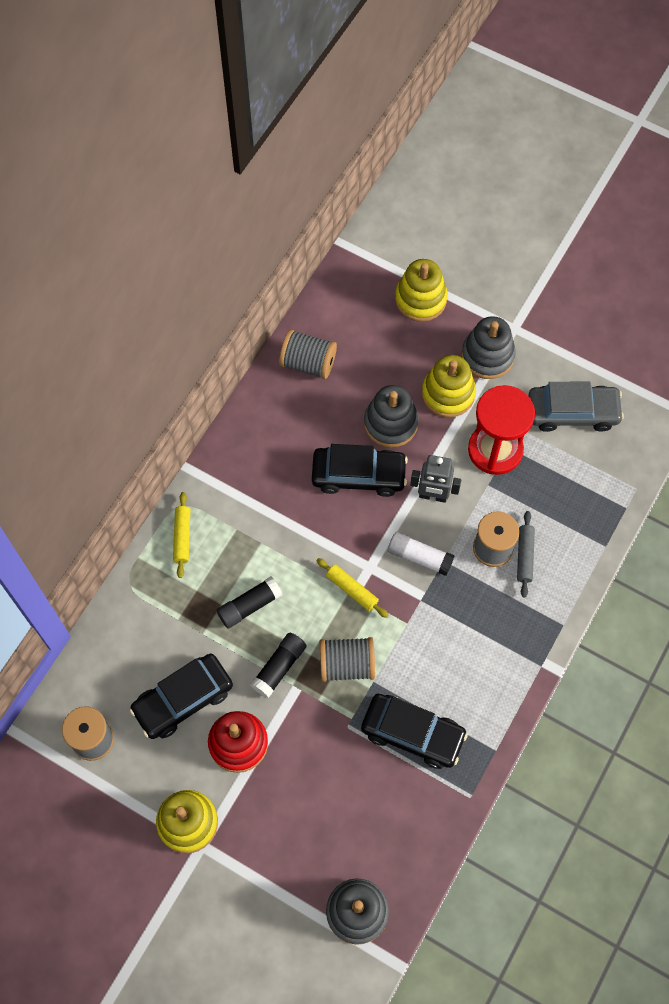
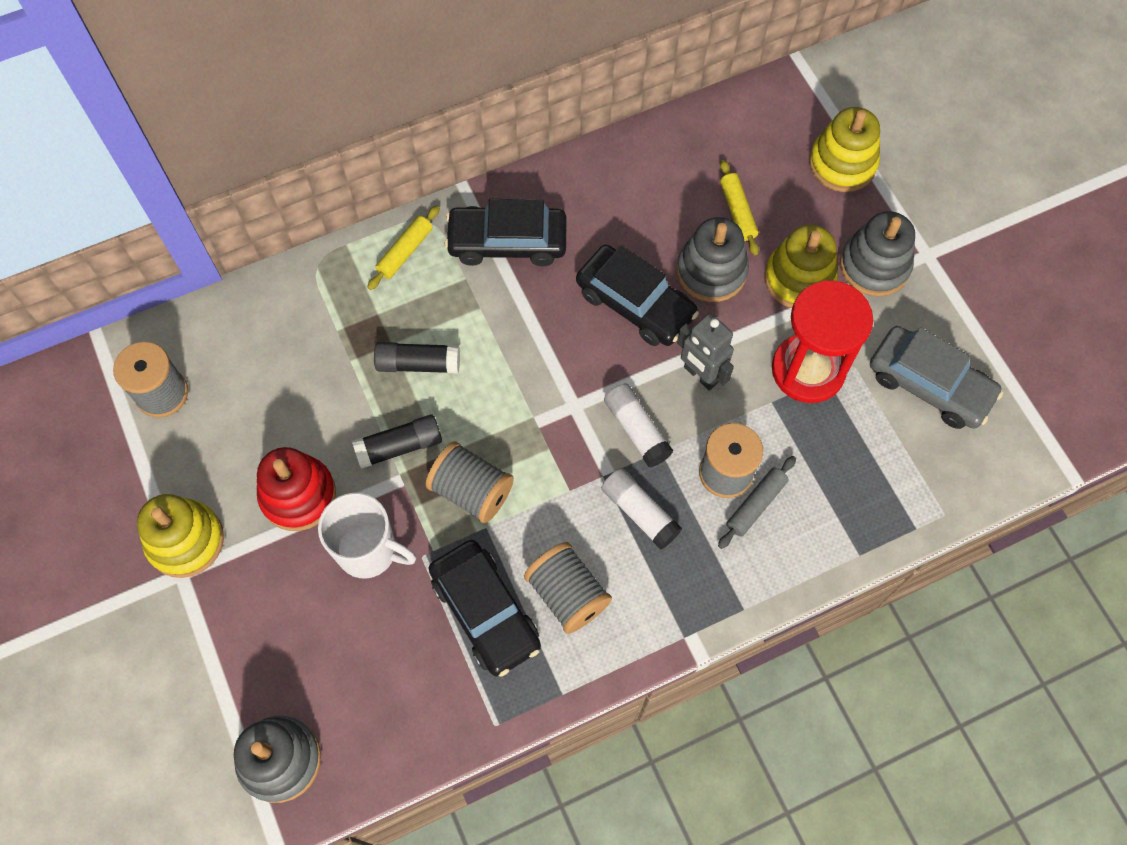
camera: 35 degrees right, 0 degrees up
(183, 699) = (278, 413): black car -> black car (507, 242)
(308, 363) = (669, 158): grey spool -> grey spool (567, 594)
(311, 746) = (369, 551): none -> white mug
(351, 590) = (537, 417): yellow rolling pin -> yellow rolling pin (737, 212)
(459, 608) = (639, 512): none -> white glue stick

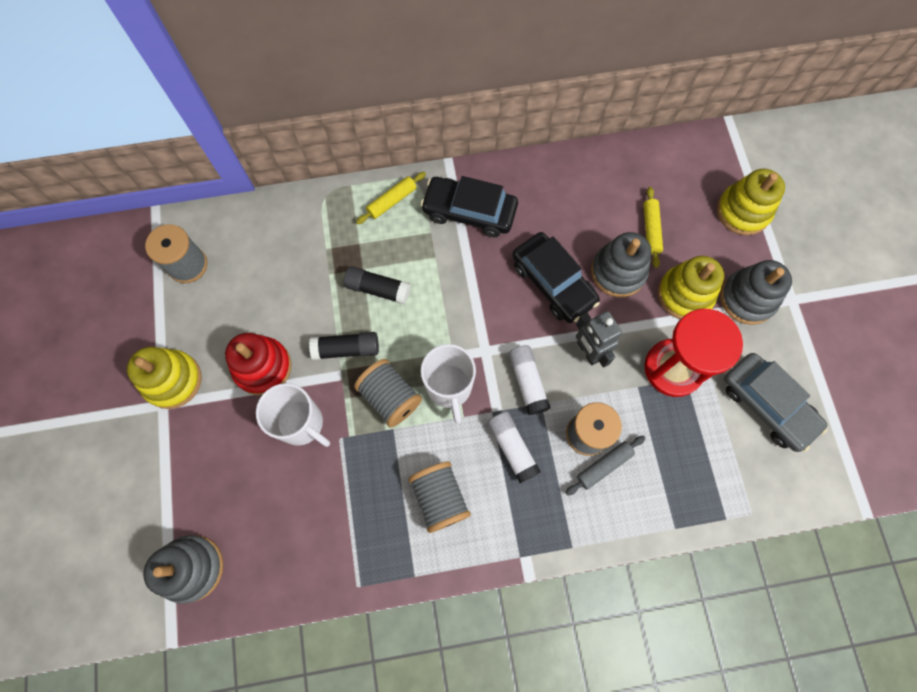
camera: 15 degrees right, 5 degrees up
(485, 612) = (374, 495): black car -> none
(542, 461) = (449, 388): none -> white mug

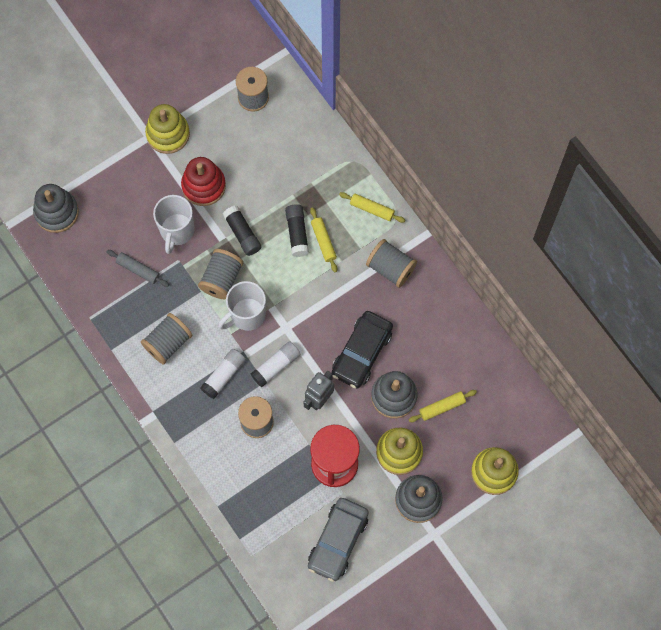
camera: 65 degrees right, 0 degrees up
(403, 266) = (323, 241): none -> yellow rolling pin
(469, 212) = (390, 268): black car -> grey spool
(603, 466) = (239, 442): grey rolling pin -> grey rolling pin (138, 270)

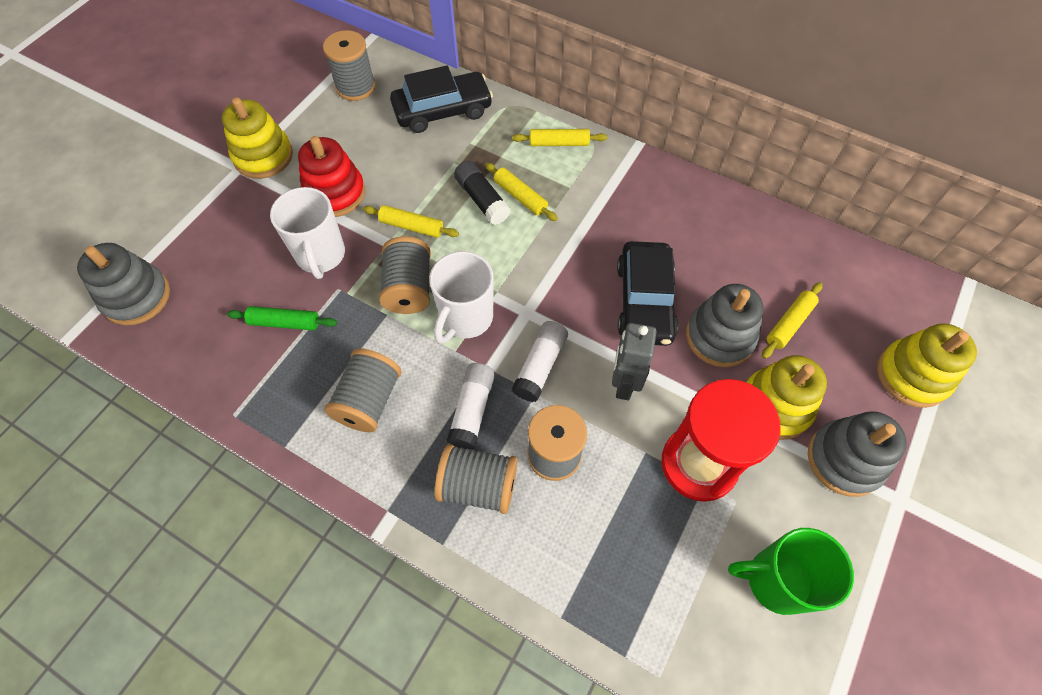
camera: 25 degrees left, 10 degrees down
(138, 270) = (285, 322): grey rolling pin -> green rolling pin
(242, 234) = (411, 226): black glue stick -> yellow rolling pin
(305, 146) = (442, 111): none -> black car
(338, 541) = (776, 580): grey car -> green mug
(390, 268) = (620, 194): grey spool -> grey spool (478, 486)

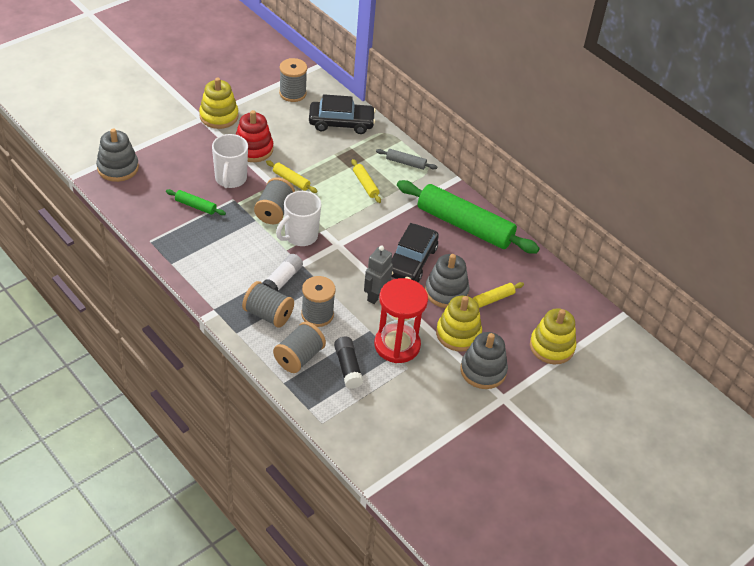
camera: 15 degrees right, 15 degrees down
(369, 400) = (226, 257): grey spool -> grey spool (299, 357)
(482, 200) = (341, 179): black glue stick -> black glue stick (348, 367)
(540, 366) = (331, 272): white glue stick -> none
(559, 143) = (406, 163): yellow rolling pin -> grey rolling pin
(687, 215) = (465, 225): none -> green rolling pin
(776, 580) = (408, 407): green mug -> none

